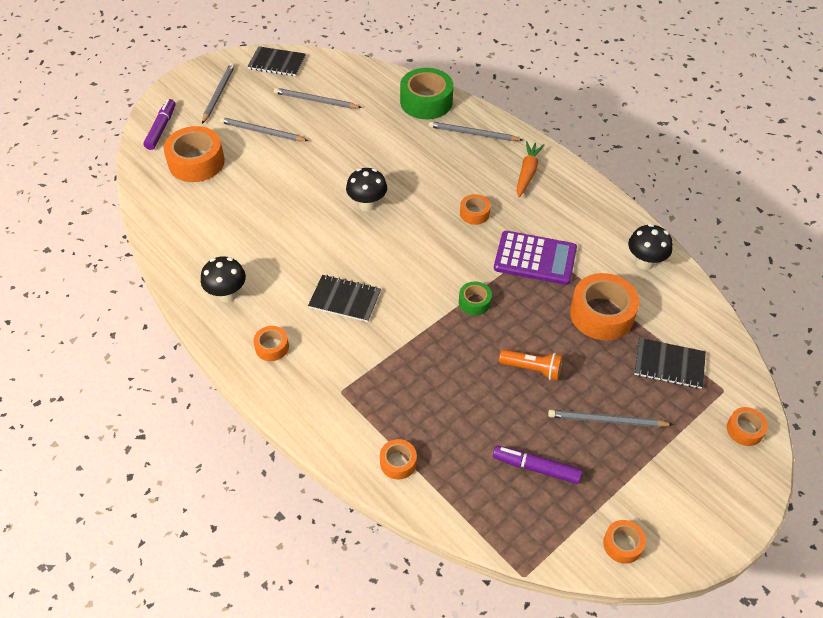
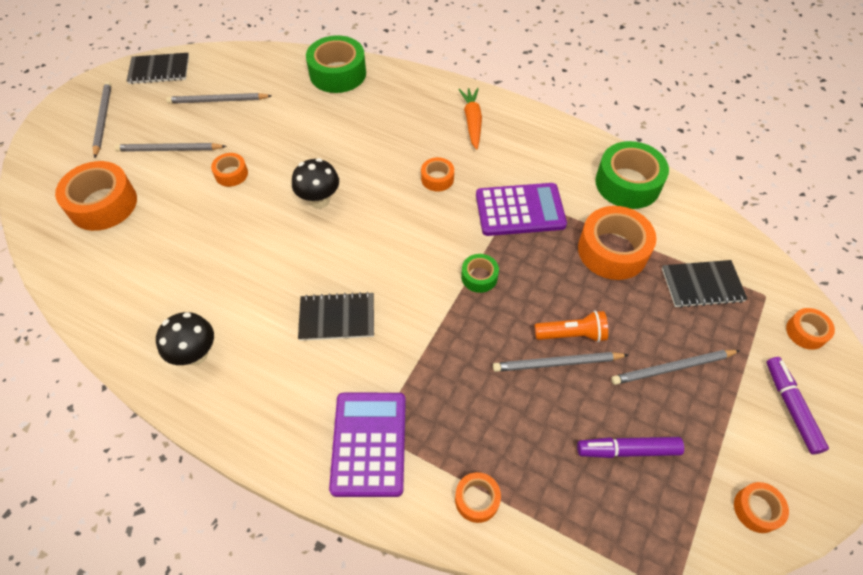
camera: 20 degrees left, 5 degrees up
(161, 128) = (46, 176): purple marker -> purple marker (791, 408)
(272, 347) = (274, 403): orange tape -> orange tape (231, 174)
(332, 397) = (369, 443): none -> purple calculator
(473, 134) = (400, 95): grey pencil -> grey pencil (557, 363)
(644, 263) = (627, 183): black mushroom -> green tape

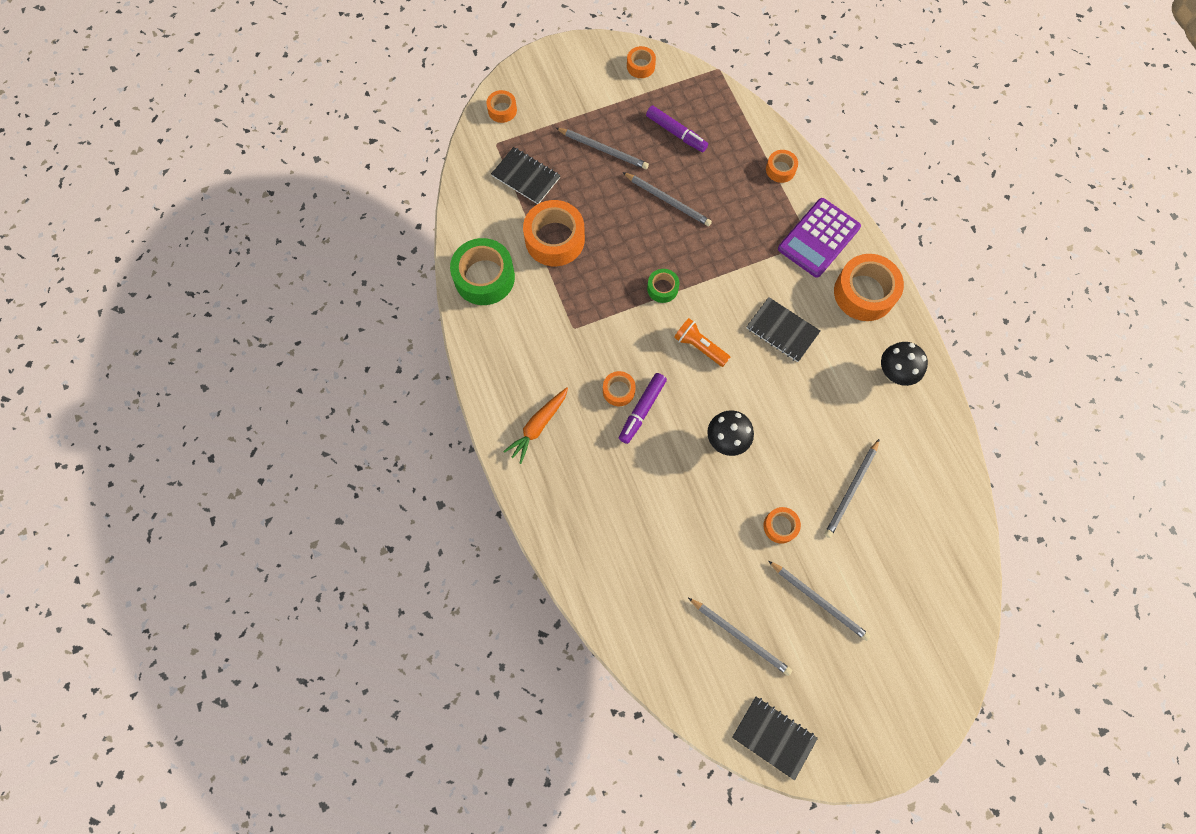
camera: 140 degrees left, 15 degrees up
(103, 119) = (863, 697): grey pencil -> grey pencil (851, 490)
(103, 204) = (905, 575): orange tape -> orange tape (864, 293)
(338, 73) = (603, 584): green tape -> none
(520, 210) = (584, 316): purple calculator -> none
(572, 334) = (641, 209): orange flashlight -> orange flashlight (699, 346)
(791, 408) = (564, 87): purple marker -> purple marker (642, 410)

